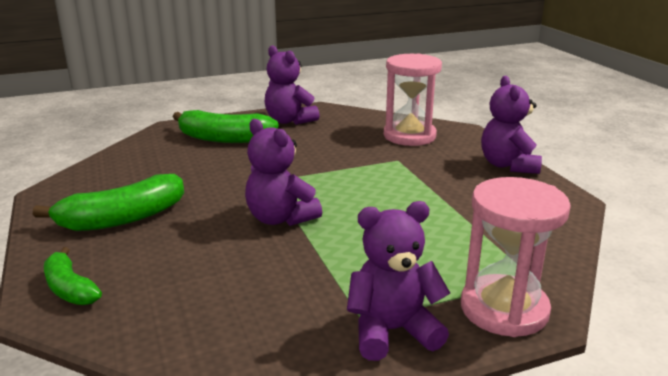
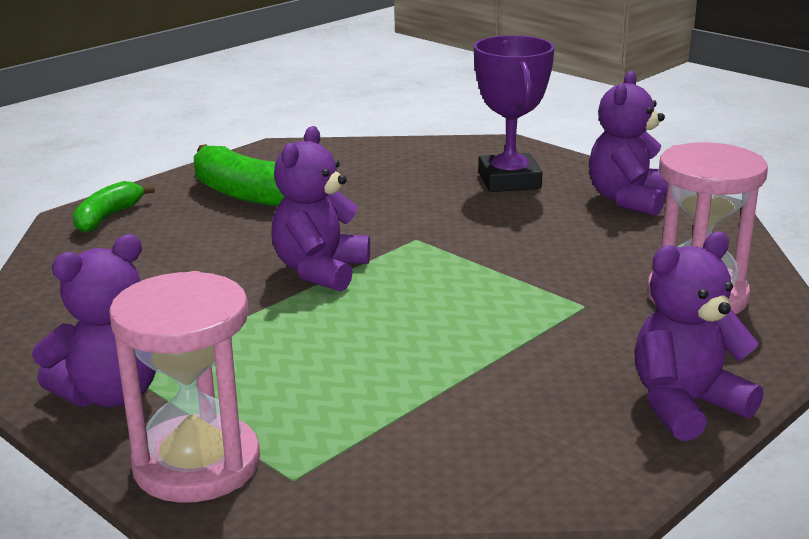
camera: 65 degrees right, 0 degrees up
(224, 139) = (509, 180): green banana -> purple trophy
(392, 331) = (111, 394): purple teddy bear -> purple teddy bear turned 90 degrees clockwise

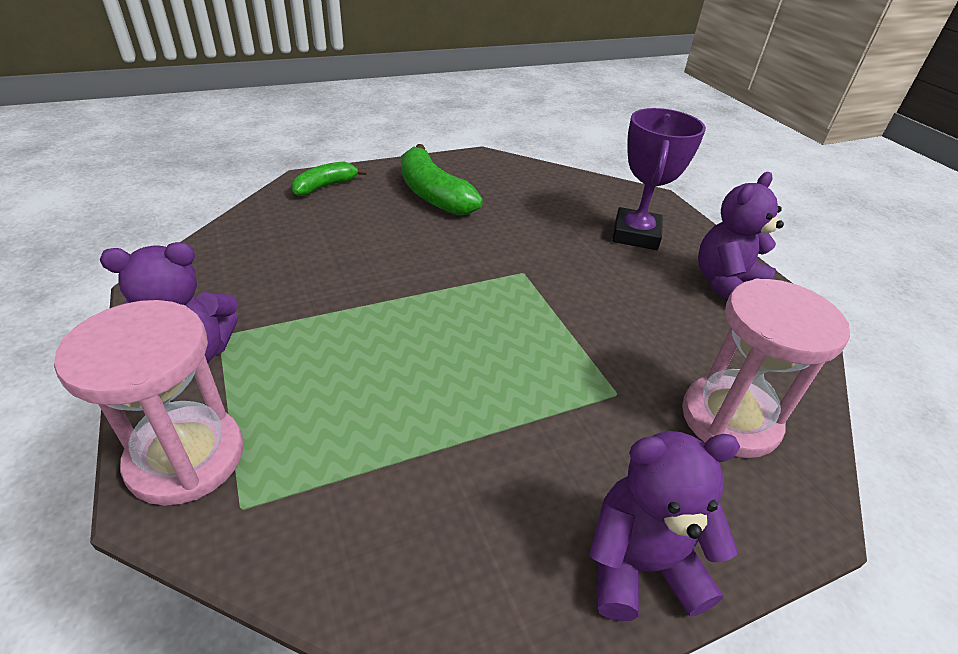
camera: 20 degrees right, 15 degrees up
(320, 271) = (429, 281): purple teddy bear -> none

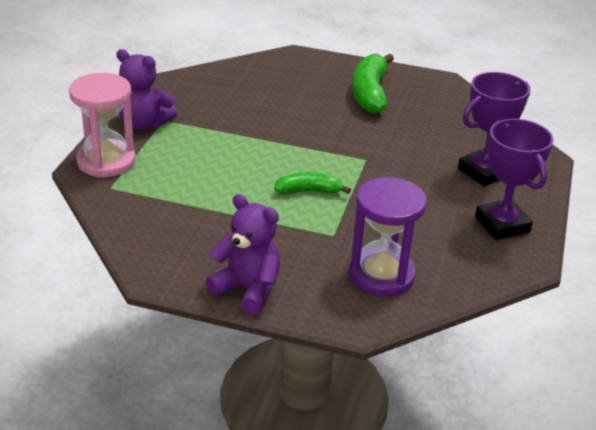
camera: 40 degrees right, 5 degrees down
(325, 186) = (303, 63): green banana -> green banana (309, 191)
(726, 284) = (502, 225): purple teddy bear -> purple trophy
(730, 419) = (381, 275): pink hourglass -> purple hourglass

